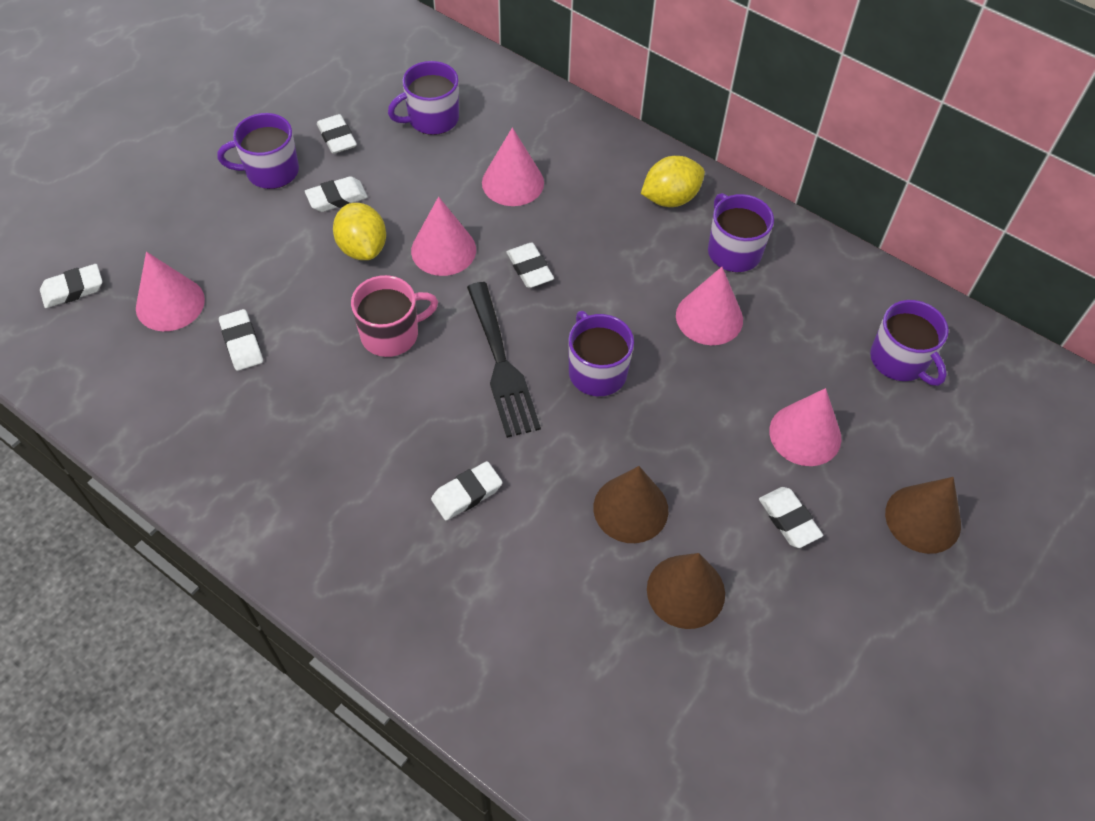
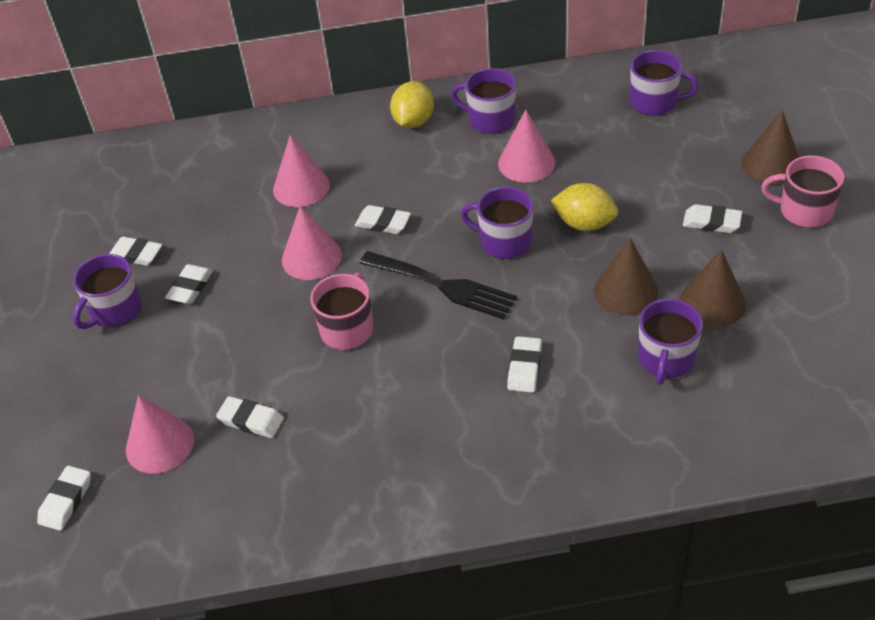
camera: 40 degrees left, 10 degrees down
(362, 248) = (253, 300): yellow lemon -> yellow lemon (584, 224)
(432, 119) = (190, 194): purple mug -> purple mug (666, 359)
(805, 434) = (660, 176): pink cone -> none
(889, 591) = (804, 211): none -> pink mug

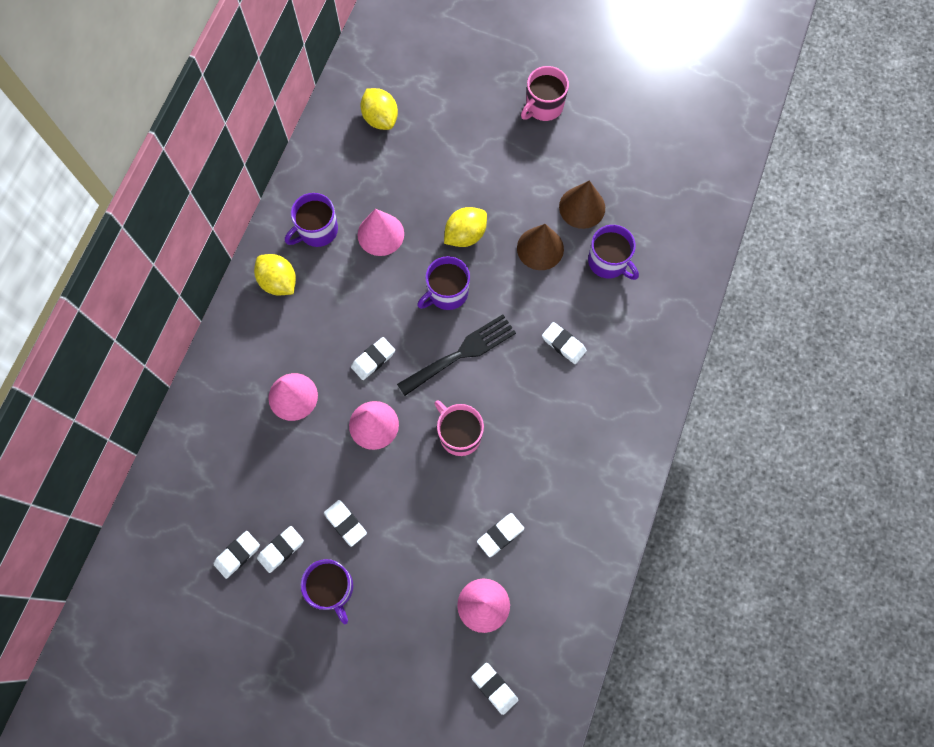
camera: 65 degrees left, 25 degrees up
(654, 102) = (380, 118): purple mug -> yellow lemon
(711, 222) = (517, 162): white eraser -> white eraser (237, 555)
(771, 165) = (491, 94): brown cone -> none

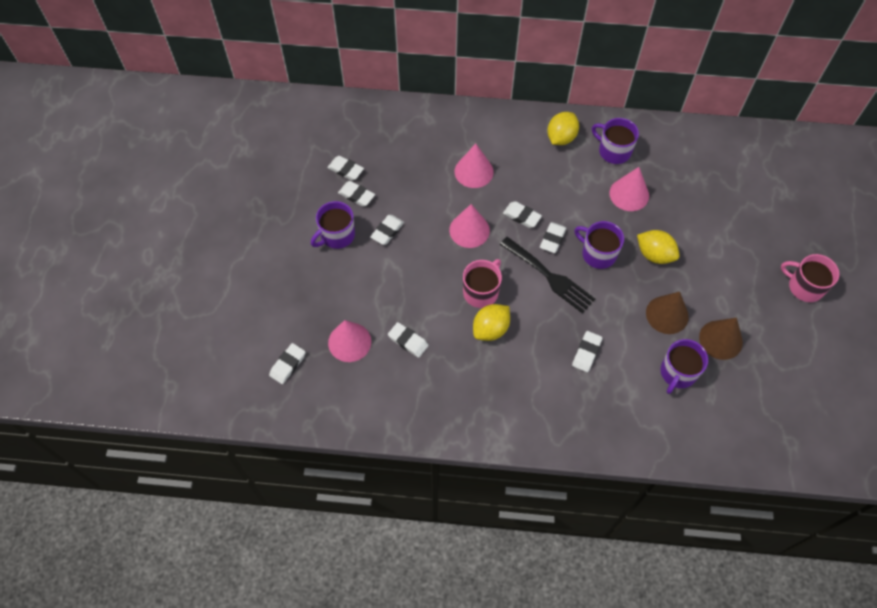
camera: 75 degrees right, 10 degrees down
(380, 118) = (731, 168): yellow lemon -> yellow lemon (490, 329)
(414, 335) = (552, 239): none -> white eraser

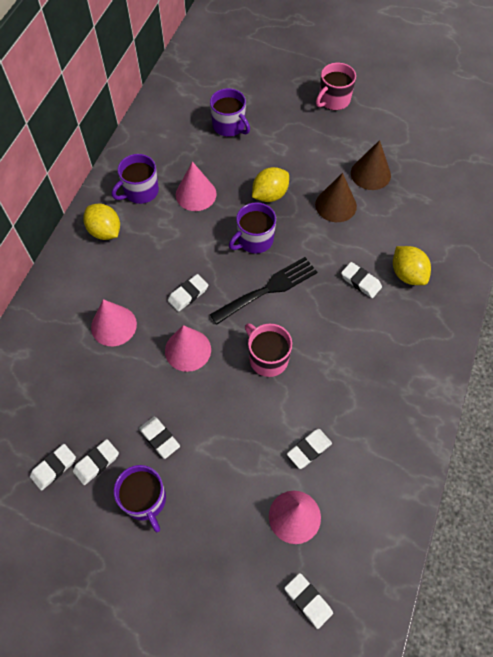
camera: 75 degrees left, 0 degrees up
(490, 329) = (314, 361): yellow lemon -> yellow lemon (407, 274)
(552, 239) = (225, 274): white eraser -> none
(677, 373) = (396, 215): purple mug -> purple mug (229, 126)

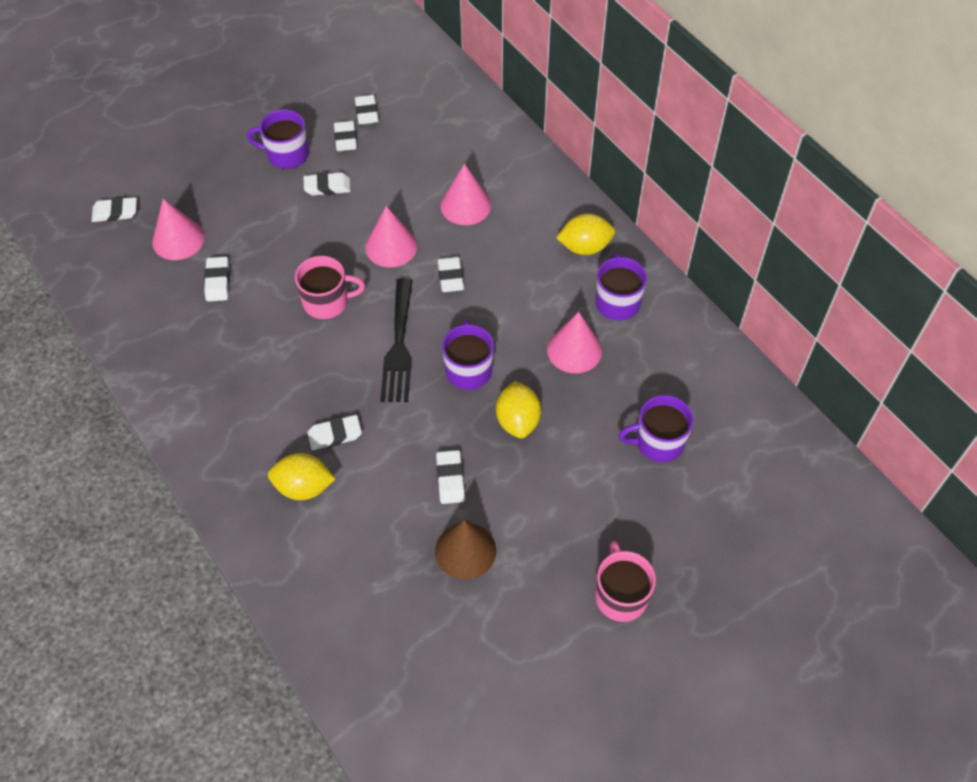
camera: 125 degrees right, 5 degrees down
(336, 205) = (450, 479): brown cone -> white eraser

